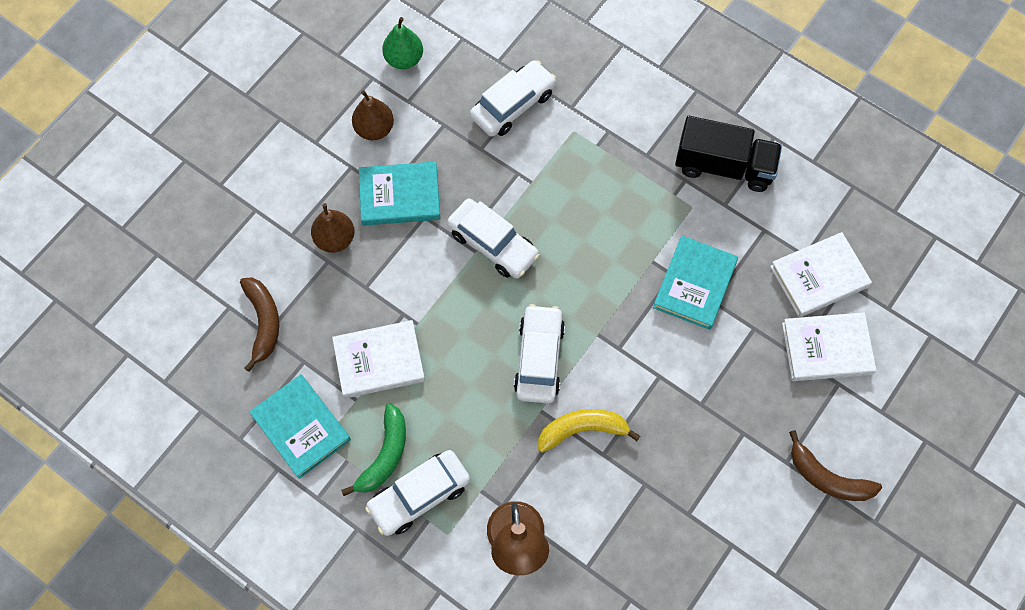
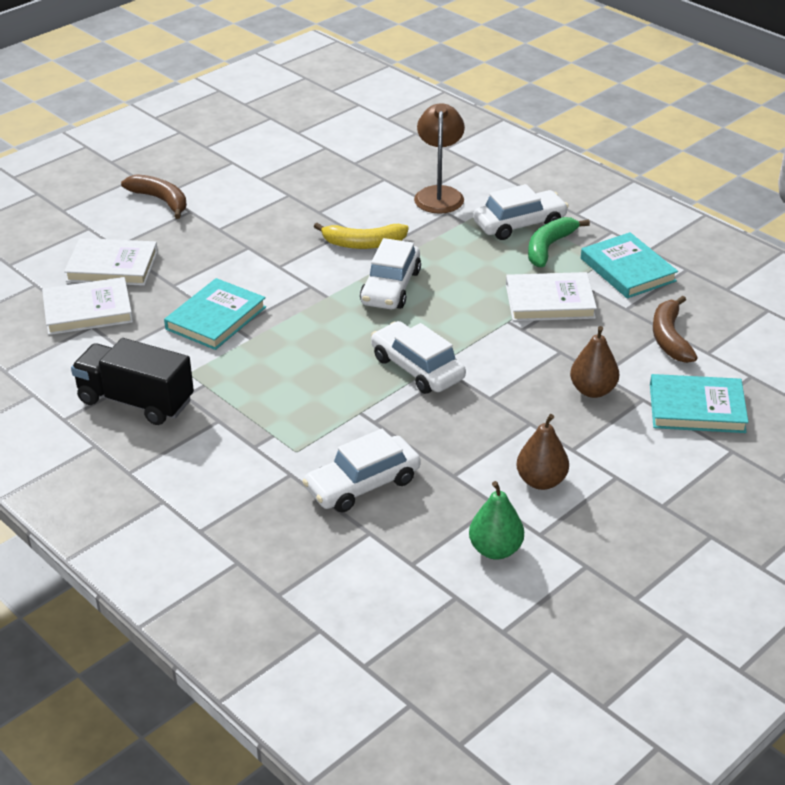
camera: 170 degrees left, 30 degrees down
(400, 196) = (516, 417): turquoise book -> turquoise book (697, 408)

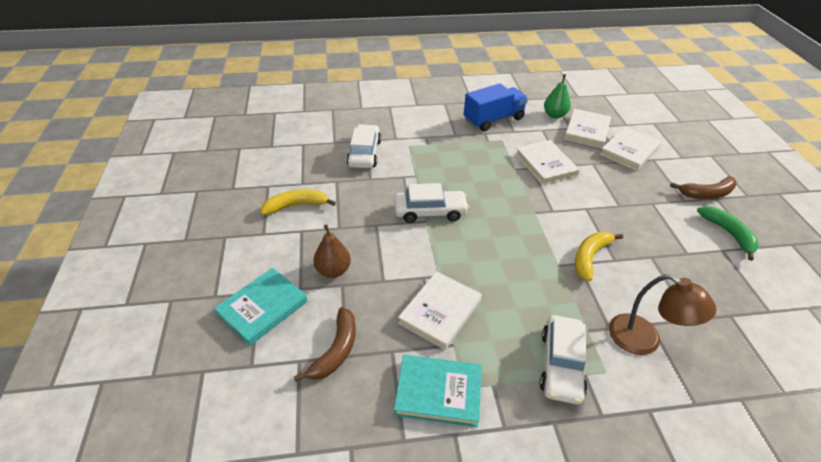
camera: 125 degrees right, 5 degrees up
(136, 401) = (493, 120): black truck -> blue truck
(216, 318) = (546, 165): turquoise book -> white book
(390, 287) = (523, 243): white car -> none
(495, 549) = (278, 168): green pear -> green pear (554, 115)
(541, 481) = (296, 206): brown pear -> yellow banana
(549, 247) = (511, 360): green banana -> green banana (728, 233)
(669, 338) = (336, 350): brown banana -> brown banana turned 75 degrees clockwise

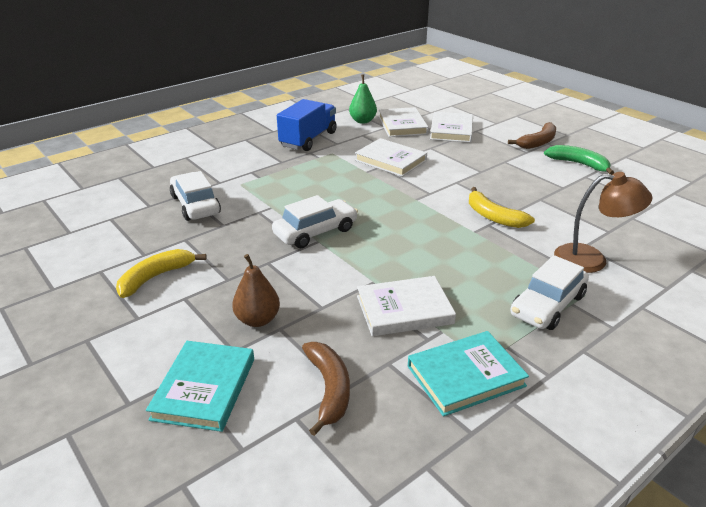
camera: 30 degrees left, 10 degrees down
(440, 312) = (404, 310): white book -> white book turned 75 degrees clockwise
(561, 365) = (547, 305): white car -> white car turned 60 degrees clockwise
(590, 257) = (493, 216): yellow banana -> yellow banana turned 45 degrees counterclockwise

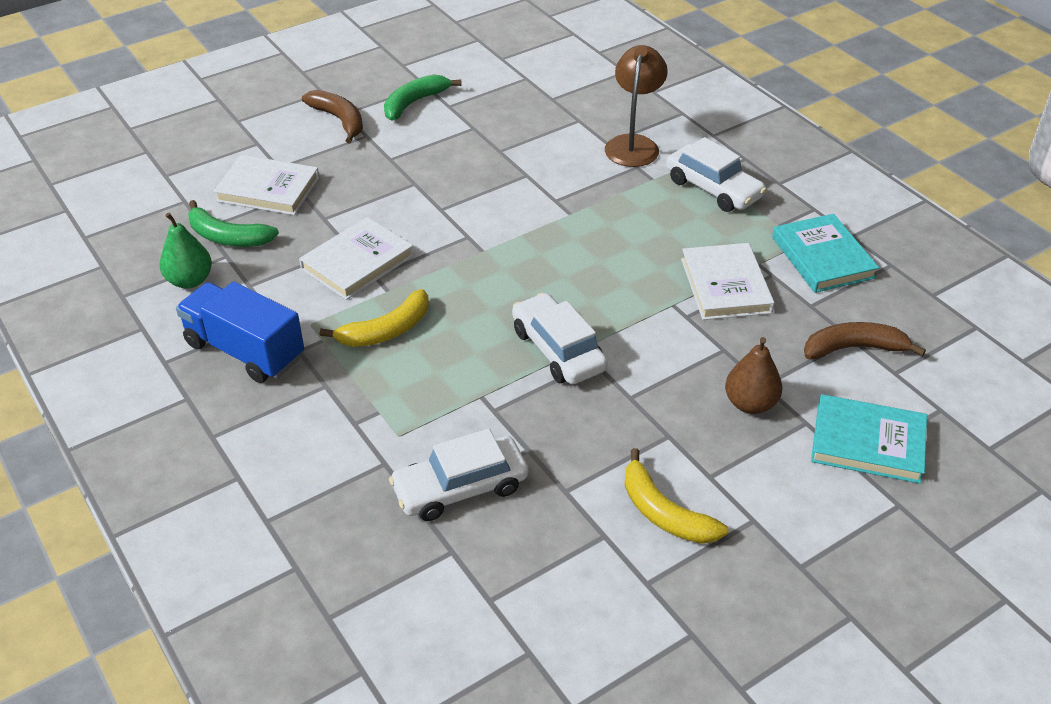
camera: 85 degrees left, 10 degrees up
(402, 125) = (228, 237): white book -> green banana
(493, 216) = (537, 193): yellow banana -> yellow banana (386, 330)

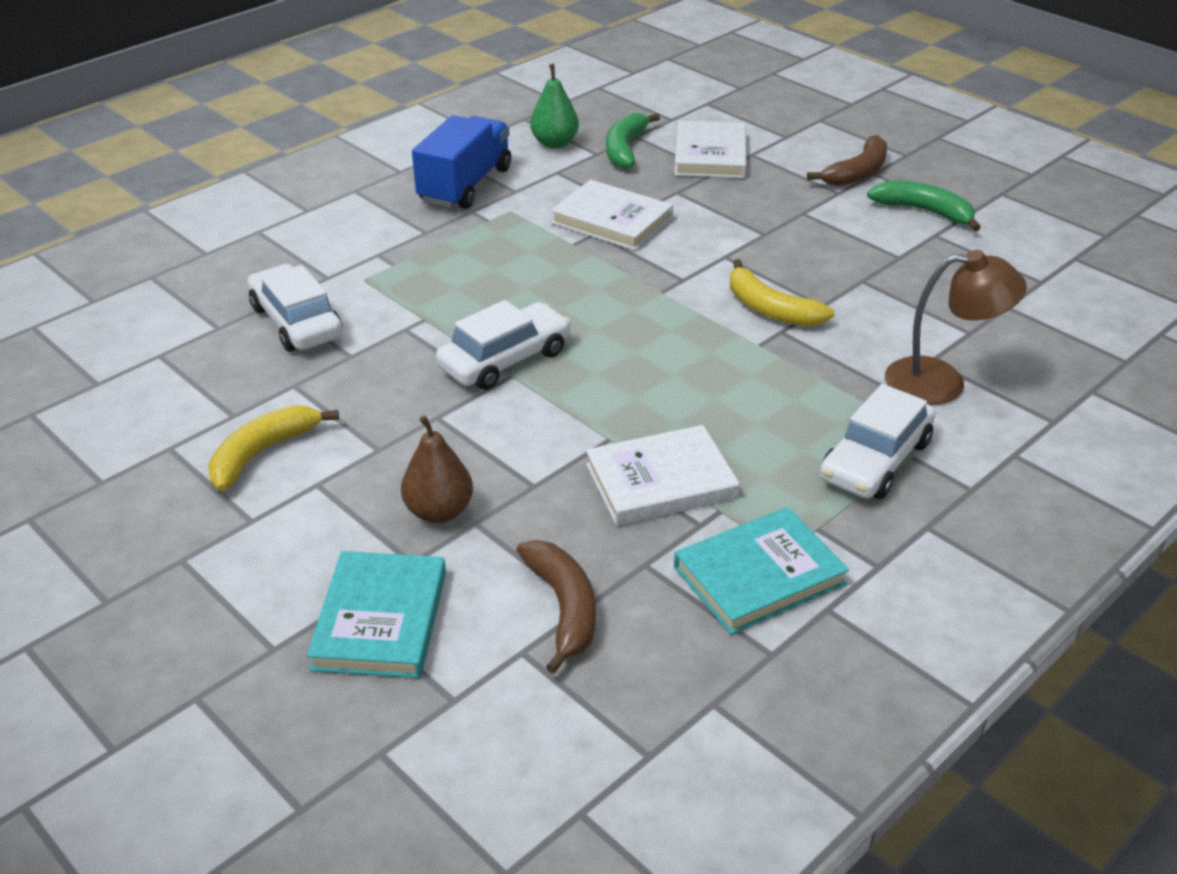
camera: 80 degrees right, 5 degrees down
(386, 330) = (511, 252): yellow banana -> yellow banana (770, 309)

